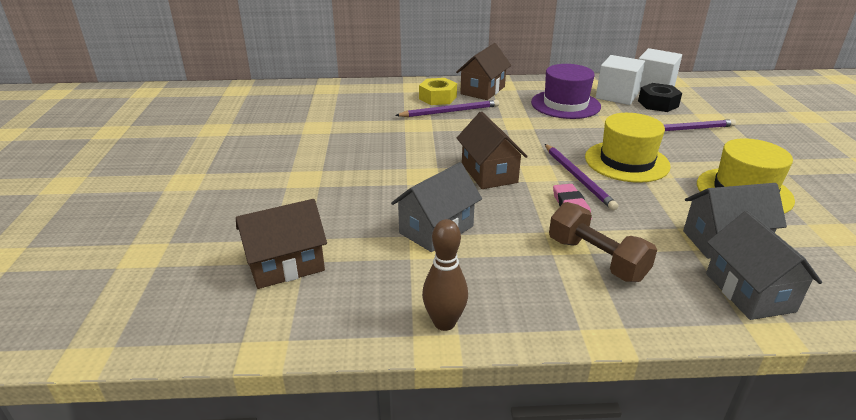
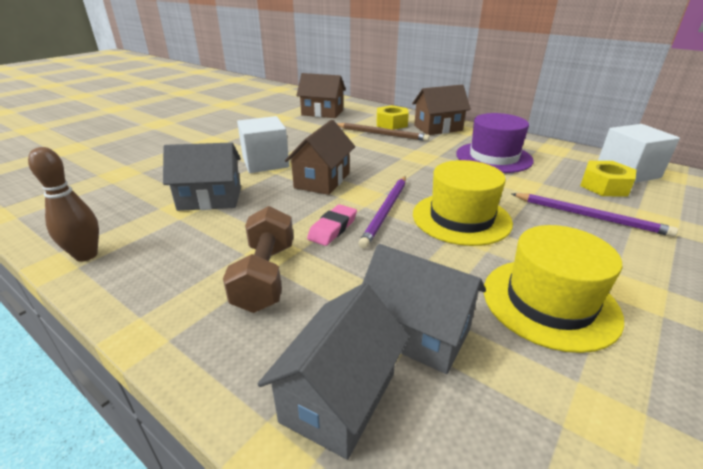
camera: 40 degrees right, 0 degrees up
(286, 265) = (101, 180): brown house -> brown house (322, 113)
(450, 111) = (381, 134): purple pencil -> brown pencil
(617, 96) = (566, 166): white cube -> white cube (265, 162)
(658, 104) = (604, 186): black nut -> yellow nut

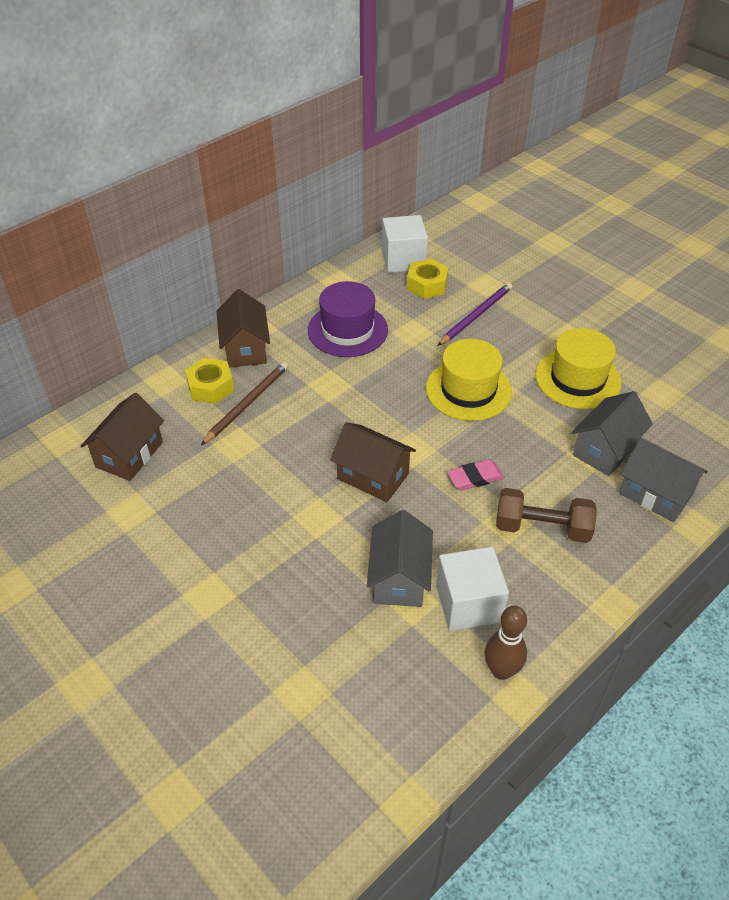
camera: 80 degrees left, 15 degrees up
(265, 162) = (309, 527): white cube -> white cube (468, 603)
(333, 228) = (475, 478): pink eraser -> pink eraser turned 60 degrees counterclockwise
(385, 211) = (449, 436): purple pencil -> none

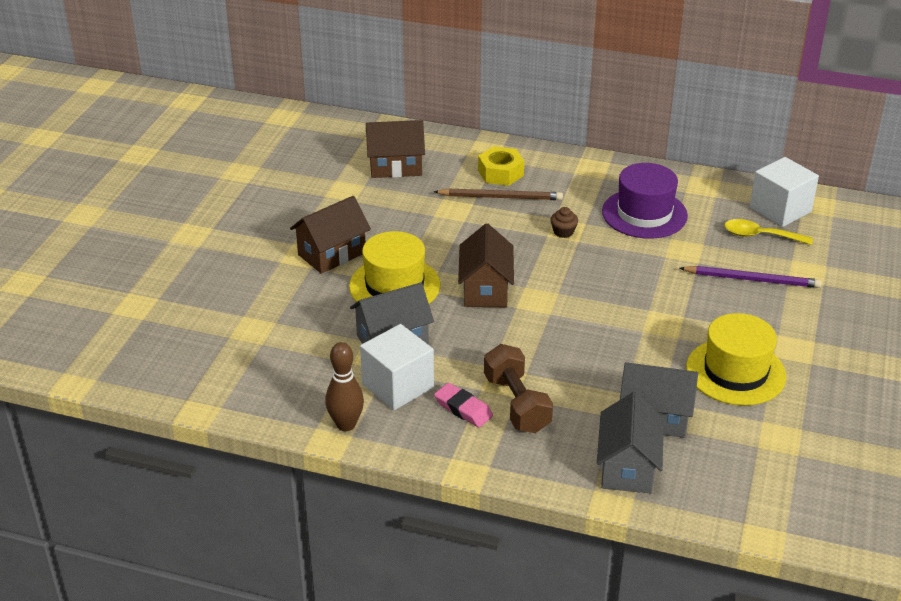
camera: 60 degrees right, 10 degrees down
(245, 348) = (562, 171): brown house -> brown house (332, 254)
(332, 388) = (563, 232): none -> brown cupcake
(427, 285) = (760, 236): yellow nut -> yellow spoon
(468, 390) = (644, 307): yellow hat -> yellow hat (394, 286)
(475, 478) = (538, 346): pink eraser -> pink eraser (463, 409)

